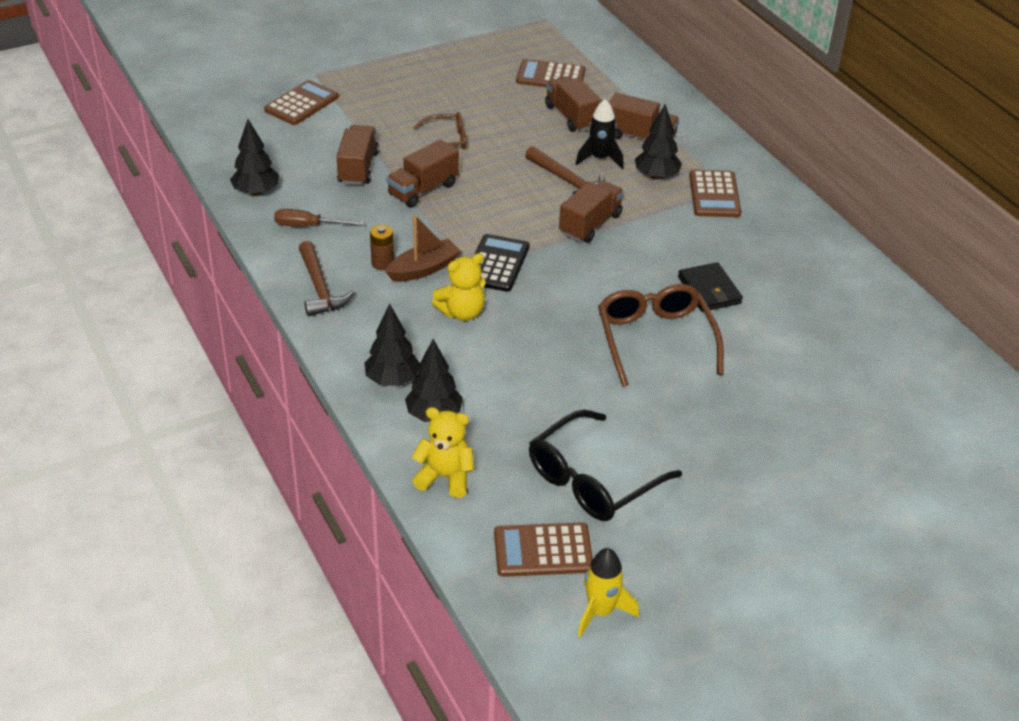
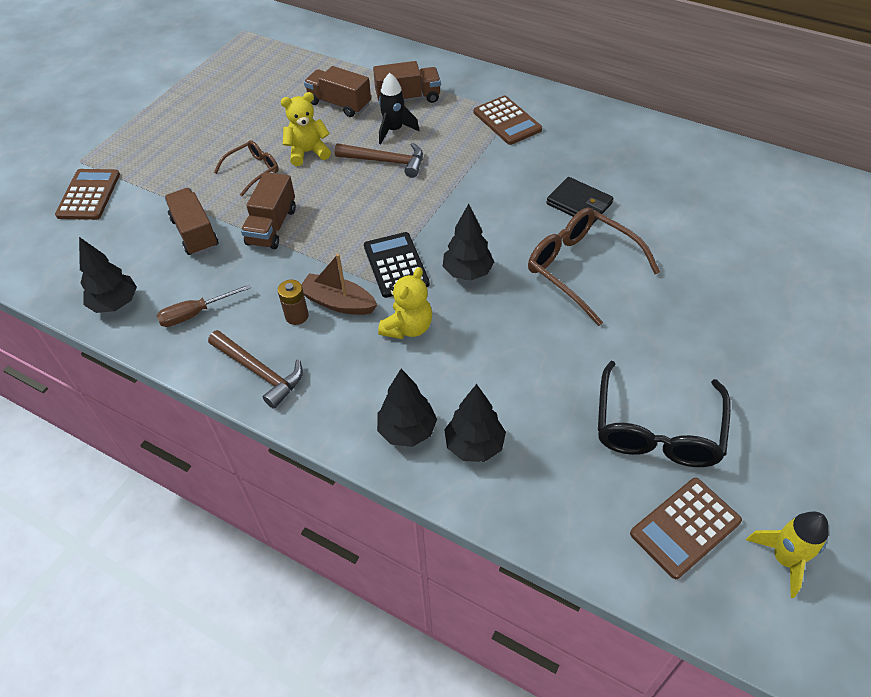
camera: 30 degrees left, 10 degrees up
(424, 269) = (338, 302): brown boat -> brown boat turned 90 degrees counterclockwise
(445, 477) = (540, 504): yellow teddy bear -> yellow teddy bear (308, 152)
(550, 76) = (291, 77): brown calculator -> none
(590, 224) = (438, 191): brown truck -> none
(656, 176) = (450, 125): black tree -> black tree (467, 272)

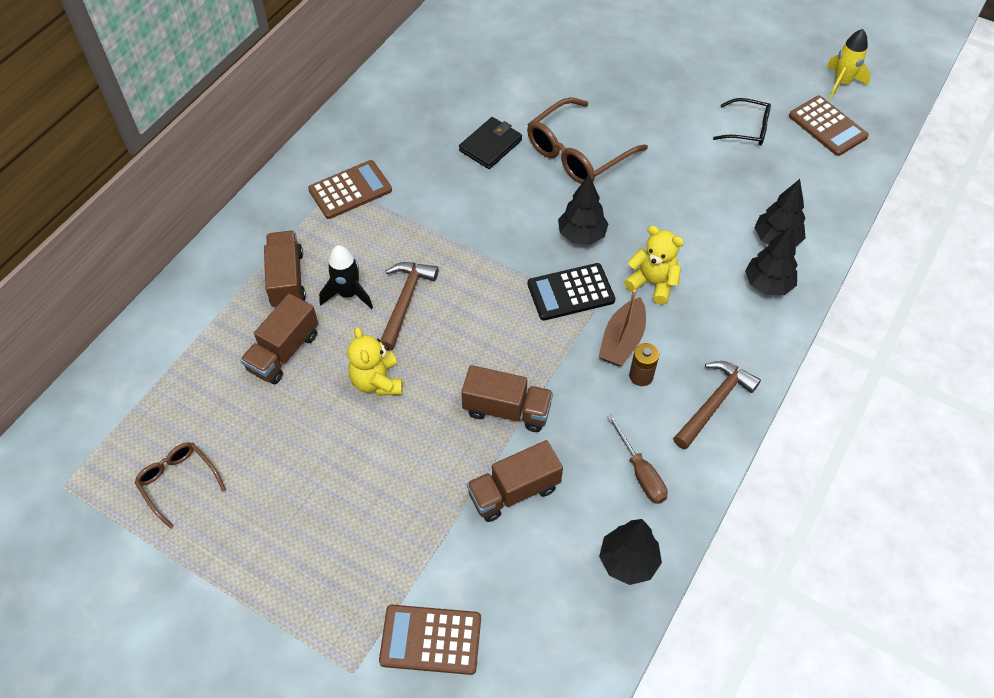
camera: 90 degrees left, 5 degrees up
(253, 171) = (404, 438): brown glasses -> brown glasses (178, 481)
(657, 430) = (748, 129): black glasses -> black glasses, size x0.58

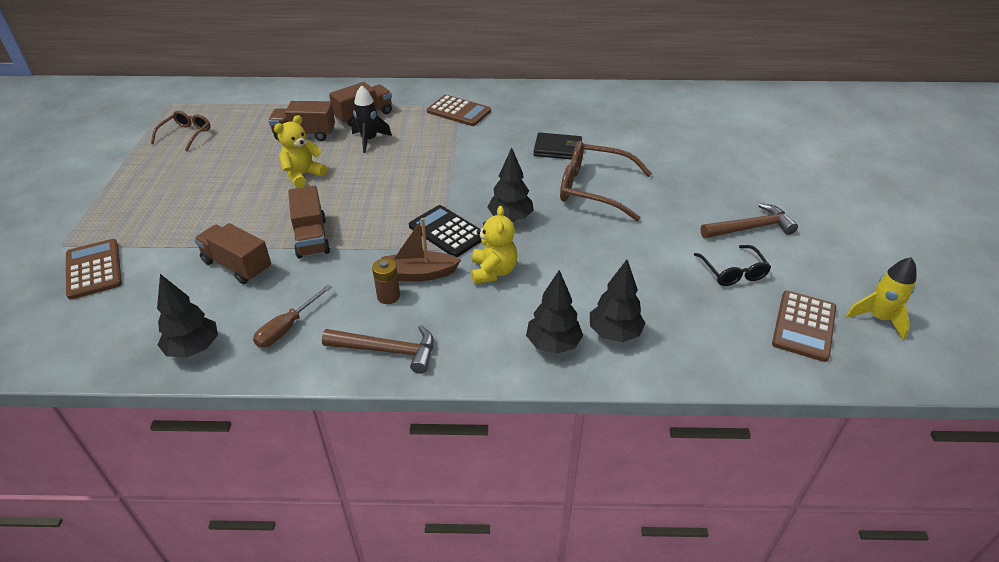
camera: 60 degrees right, 15 degrees down
(405, 302) = (379, 163): brown hammer -> brown hammer (750, 228)

